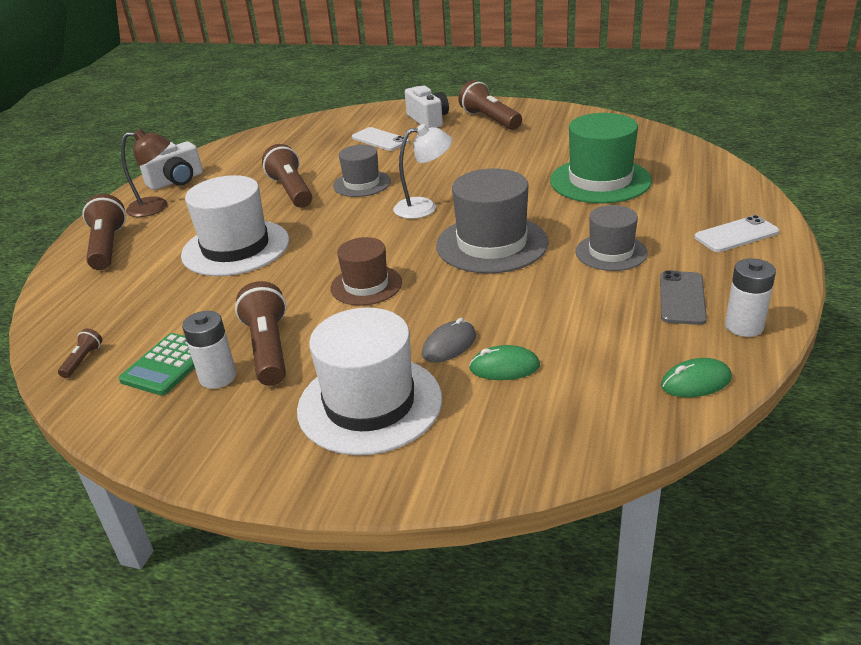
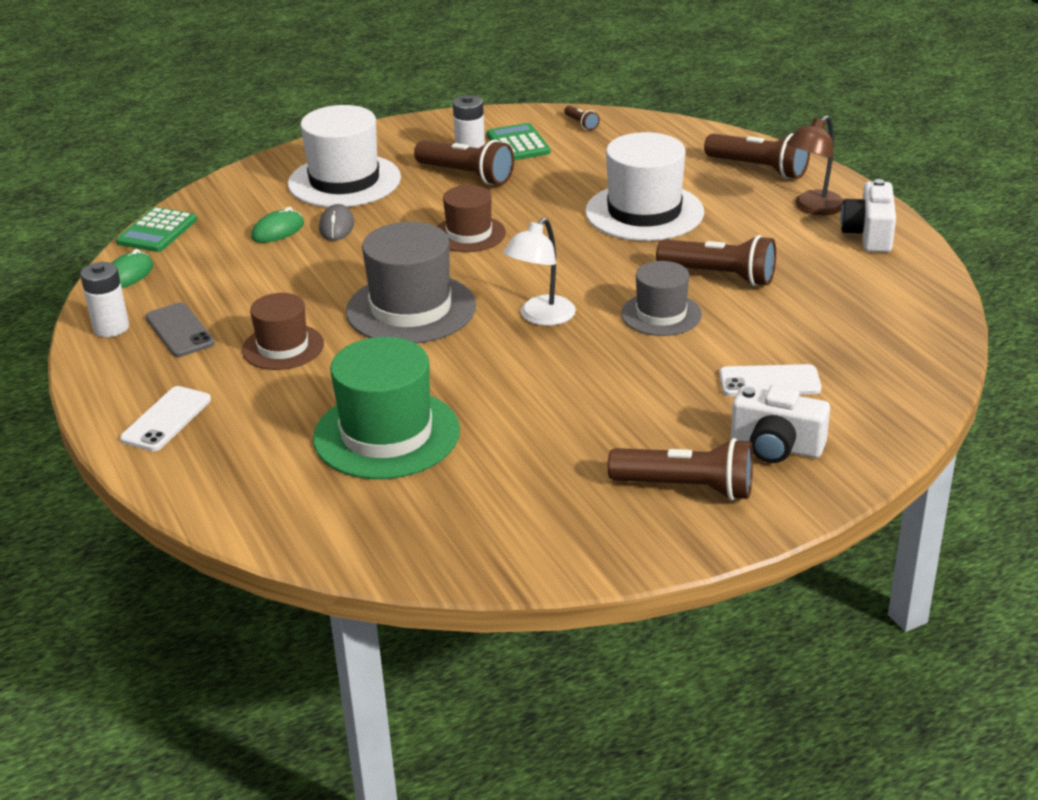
camera: 135 degrees right, 0 degrees up
(611, 252) = (283, 347): grey hat -> brown hat
(626, 434) = (157, 231): none -> green calculator

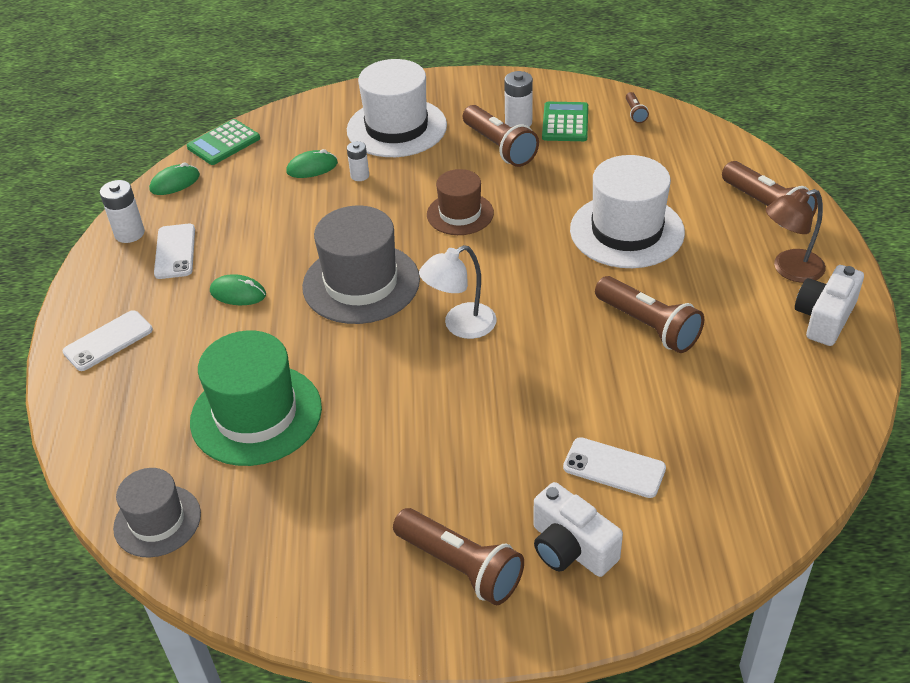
camera: 25 degrees right, 10 degrees up
(180, 330) = (175, 251): grey phone -> white phone
(283, 347) = (238, 293): brown hat -> green mouse
(336, 226) = (360, 175): grey mouse -> white battery
(661, 314) = (566, 355): grey hat -> grey hat (157, 521)

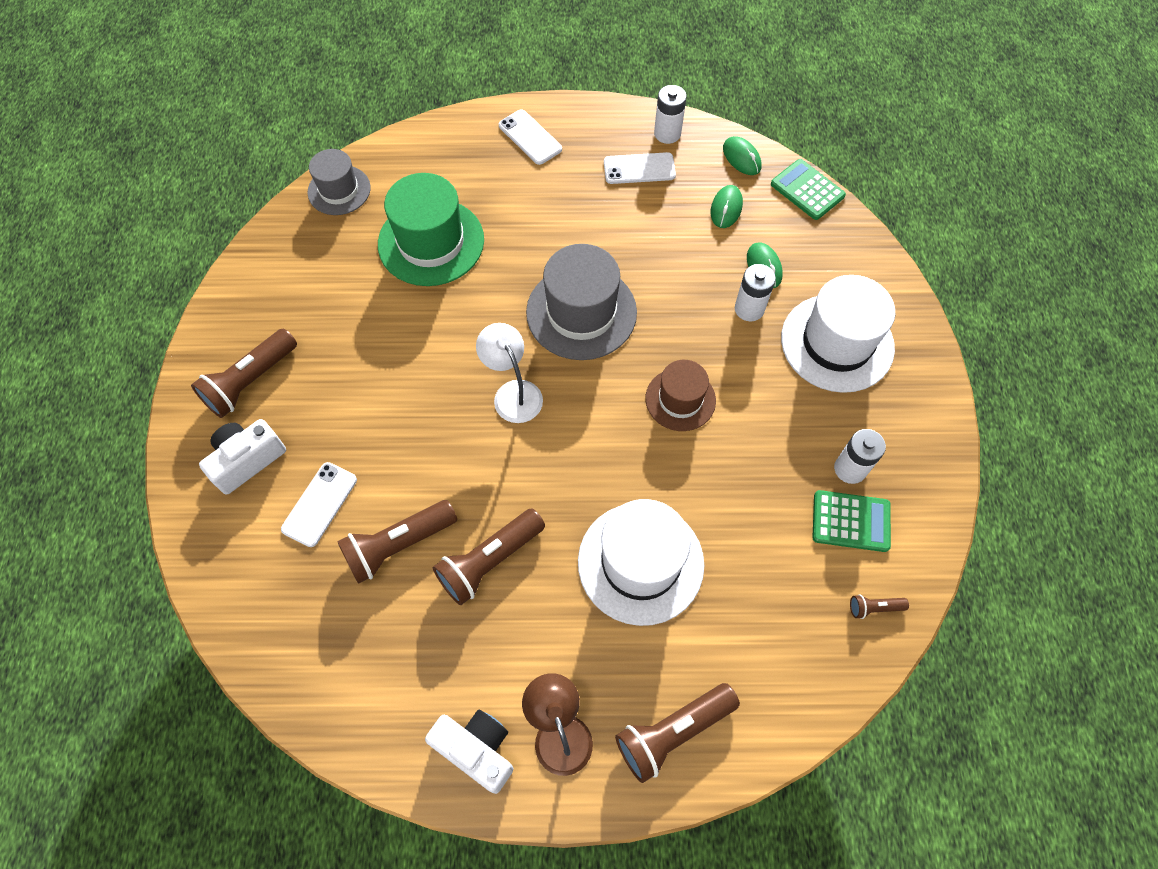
camera: 90 degrees right, 20 degrees up
(238, 293) = (578, 219): green mouse -> green mouse (726, 208)
(360, 175) = (749, 309): white battery -> white battery, size x1.52
(499, 147) = (799, 445): brown flashlight -> brown flashlight (398, 545)

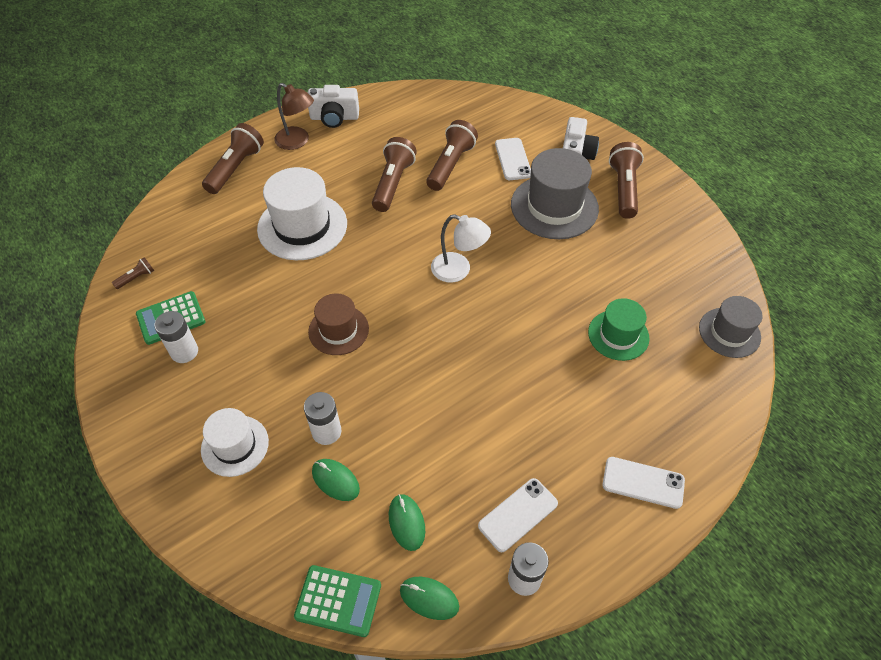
camera: 145 degrees right, 10 degrees down
(431, 242) = (618, 335): green hat -> green hat, size x0.61
(581, 312) = (458, 349): grey hat -> grey hat (554, 207)
(837, 343) = (235, 445): white hat -> white hat, size x0.61

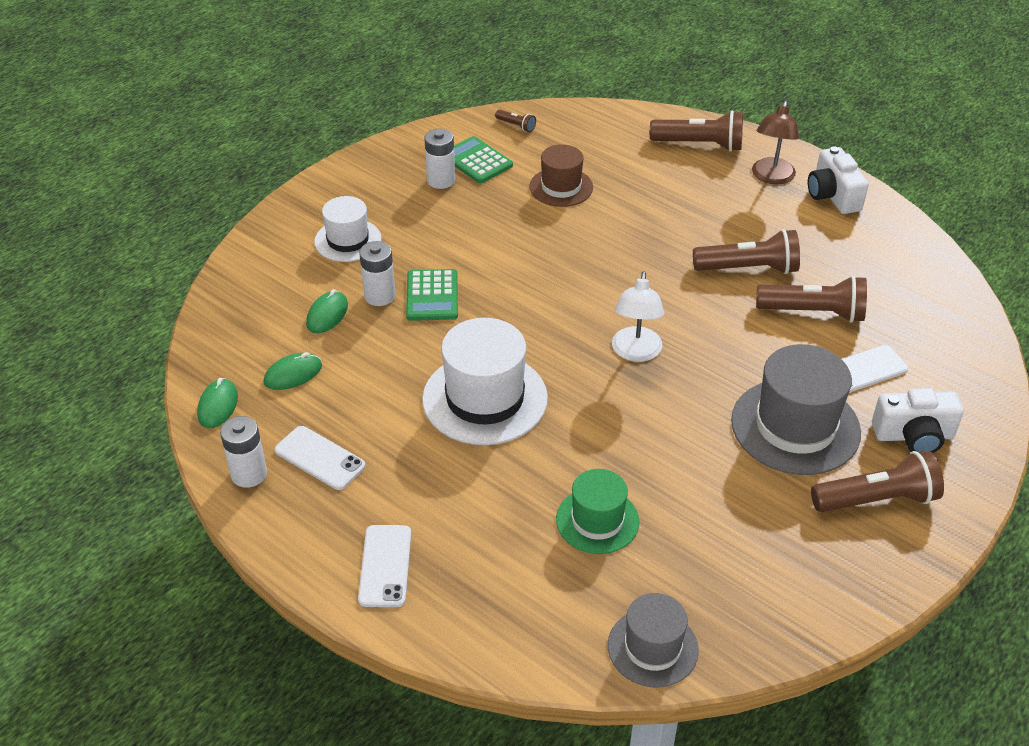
camera: 75 degrees right, 10 degrees down
(302, 226) = (640, 214): white hat -> white hat (485, 398)
(338, 330) = (507, 275): brown hat -> brown hat (561, 187)
(338, 601) = (207, 344): green calculator -> green calculator (432, 296)

